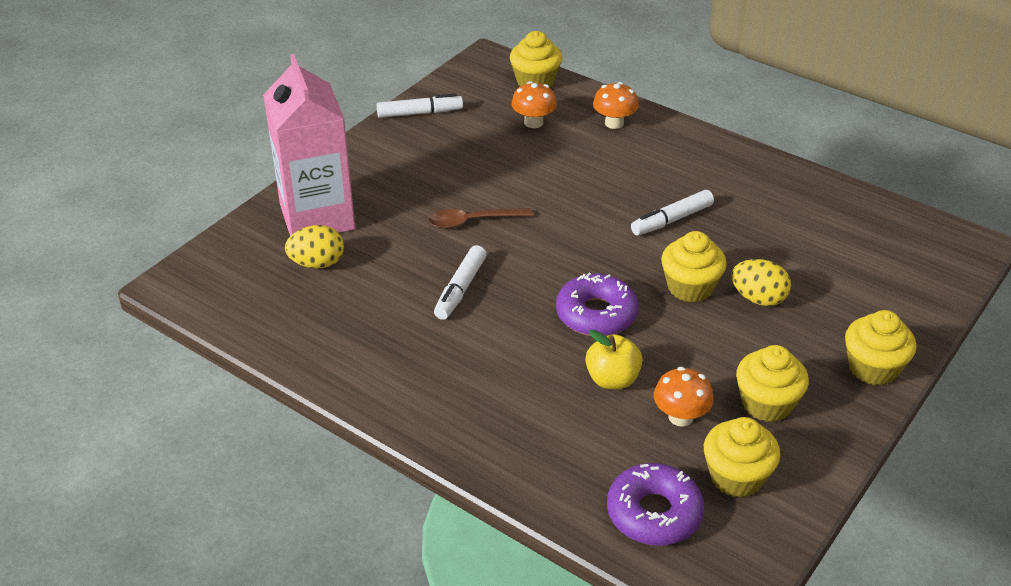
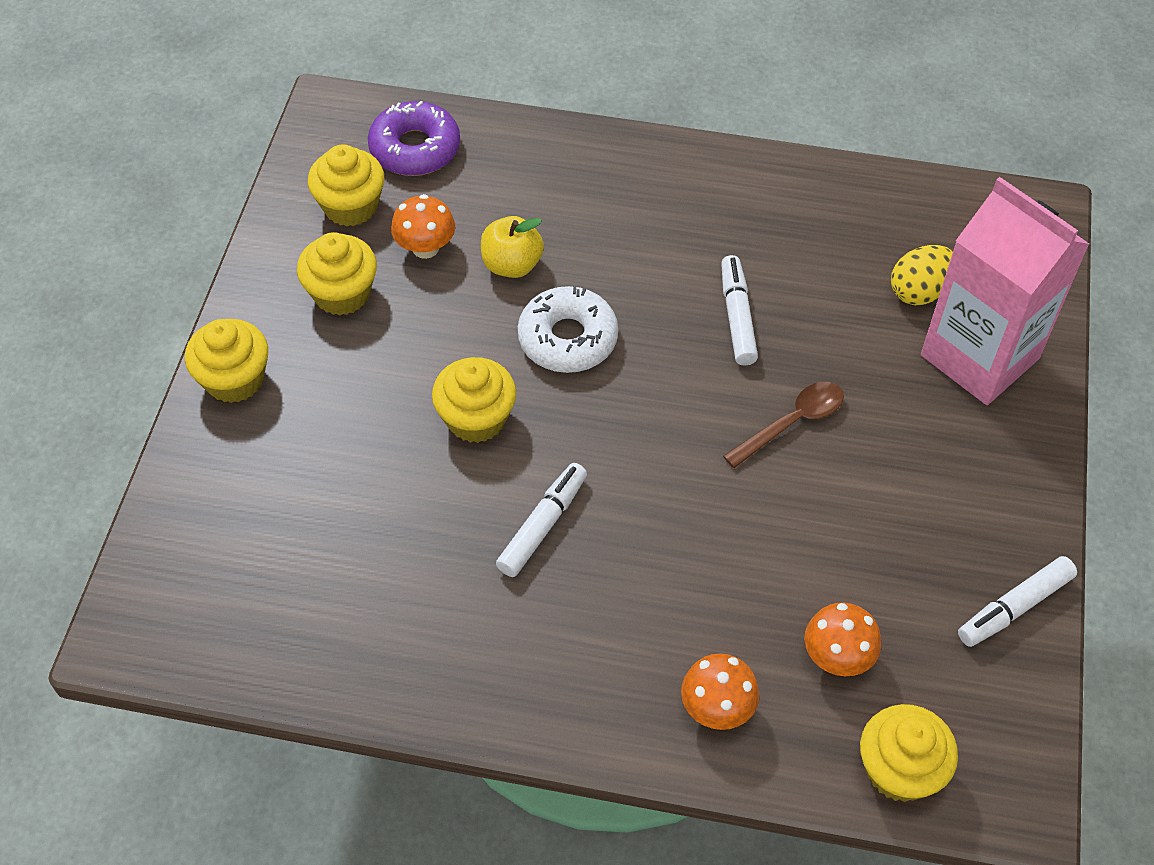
camera: 155 degrees right, 15 degrees up
(596, 314) = (568, 339): purple donut -> white donut
(758, 298) = (389, 431): yellow egg -> none

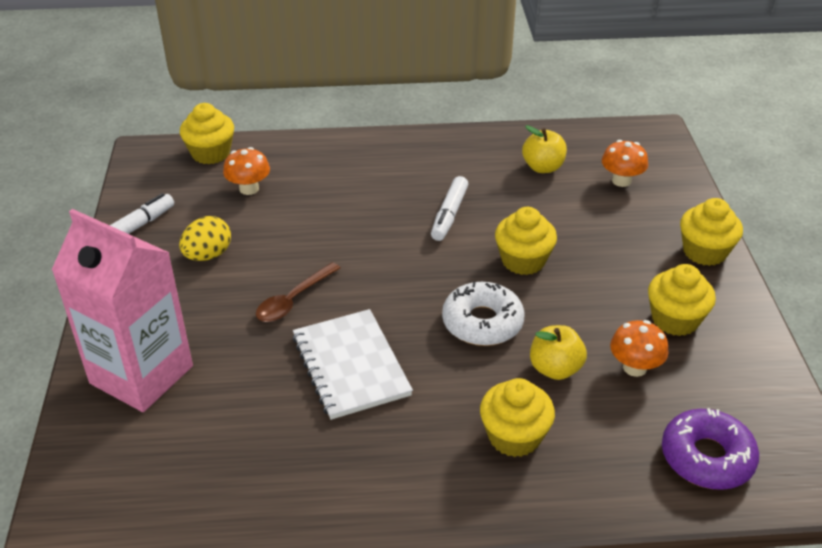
camera: 165 degrees right, 15 degrees down
(351, 206) = (722, 389): yellow cupcake -> yellow cupcake (514, 436)
(357, 594) = (543, 167): none -> yellow apple
(717, 708) = (316, 158): orange mushroom -> orange mushroom (621, 181)
(737, 317) = (351, 365): white marker -> white notebook
(919, 291) = (192, 419): yellow egg -> yellow egg (208, 255)

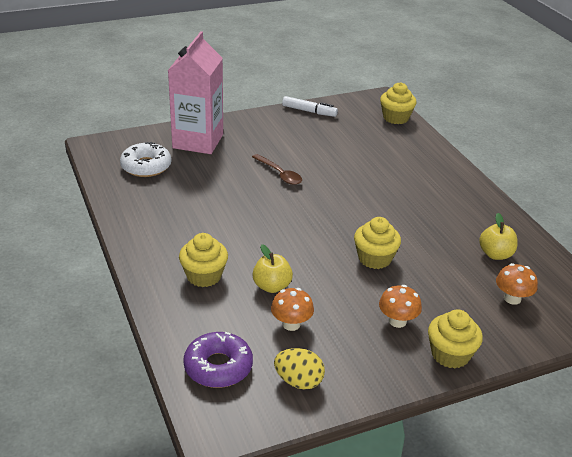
camera: 70 degrees right, 5 degrees down
(208, 255) = (301, 138): yellow egg -> yellow egg (298, 381)
(249, 189) = (371, 138): orange mushroom -> orange mushroom (397, 321)
(293, 300) = (280, 174): brown spoon -> brown spoon turned 150 degrees counterclockwise
(351, 365) = (236, 205): white notebook -> none
(449, 215) = (402, 218): white marker -> none
(482, 322) = (300, 249): white donut -> white donut (146, 166)
(675, 319) = (354, 342): yellow cupcake -> none

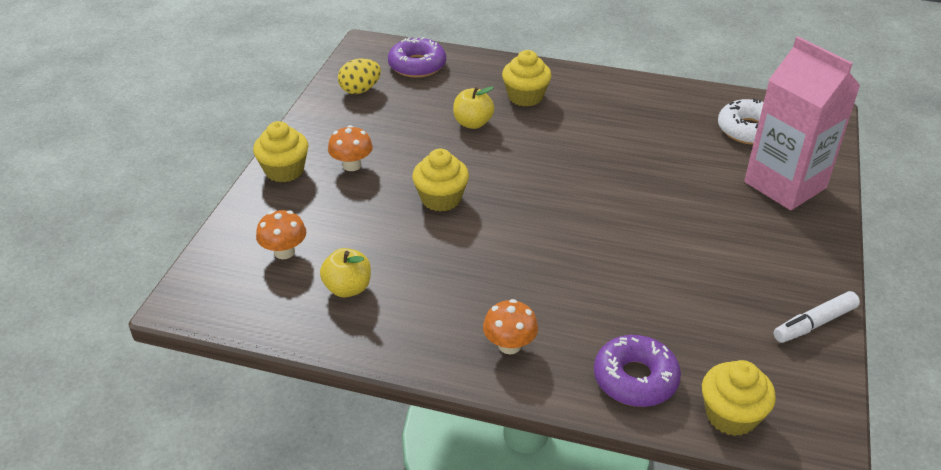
camera: 130 degrees right, 5 degrees up
(280, 174) = (655, 212): brown spoon -> none
(291, 324) = (418, 112): orange mushroom -> orange mushroom (509, 345)
(411, 144) = (635, 379): none -> purple donut

